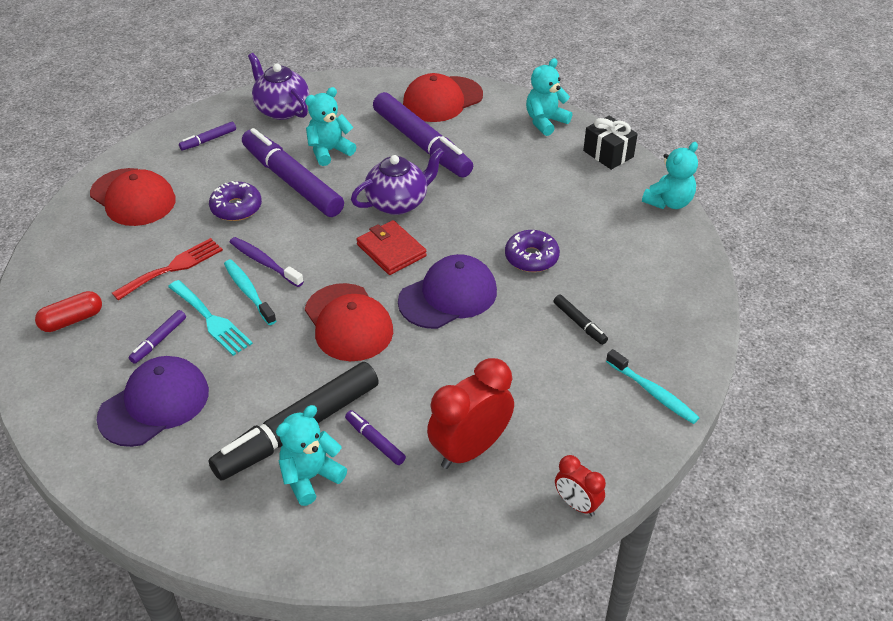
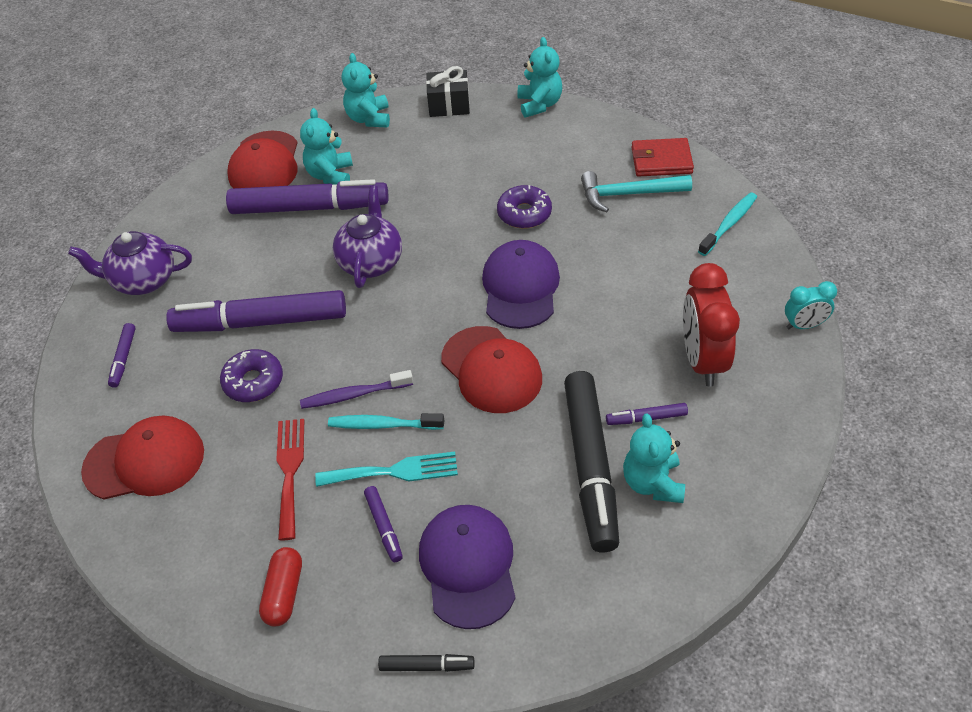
camera: 50 degrees left, 5 degrees up
(329, 151) = (247, 275): turquoise teddy bear -> turquoise teddy bear (330, 175)
(348, 323) = (491, 370): red cap -> red cap turned 45 degrees clockwise
(391, 250) = (428, 297): red wallet -> red wallet (661, 161)
(577, 504) = (804, 325): red clock -> turquoise clock
(579, 323) = (623, 225): black marker -> black marker (426, 666)
(620, 309) = (628, 194): none -> turquoise hammer
(653, 393) = (729, 224): turquoise toothbrush -> turquoise toothbrush turned 45 degrees counterclockwise

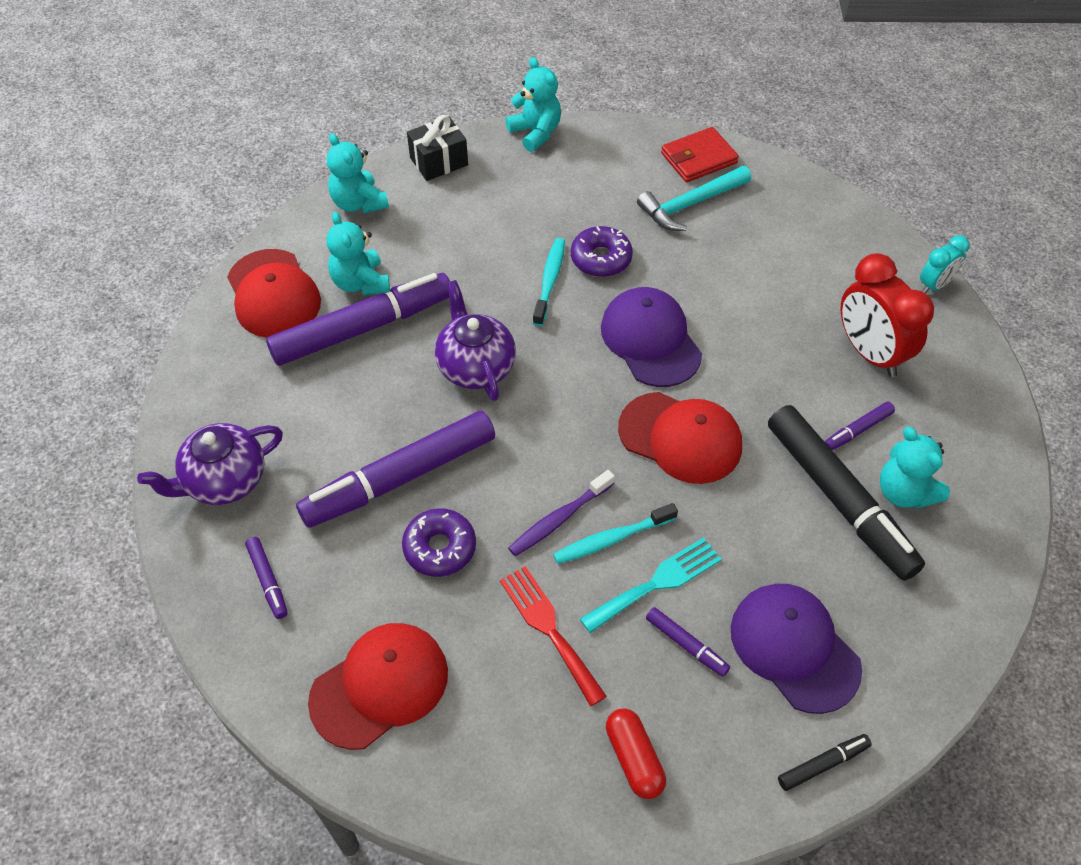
camera: 30 degrees left, 5 degrees up
(729, 224) = (805, 205): turquoise toothbrush -> turquoise toothbrush (550, 281)

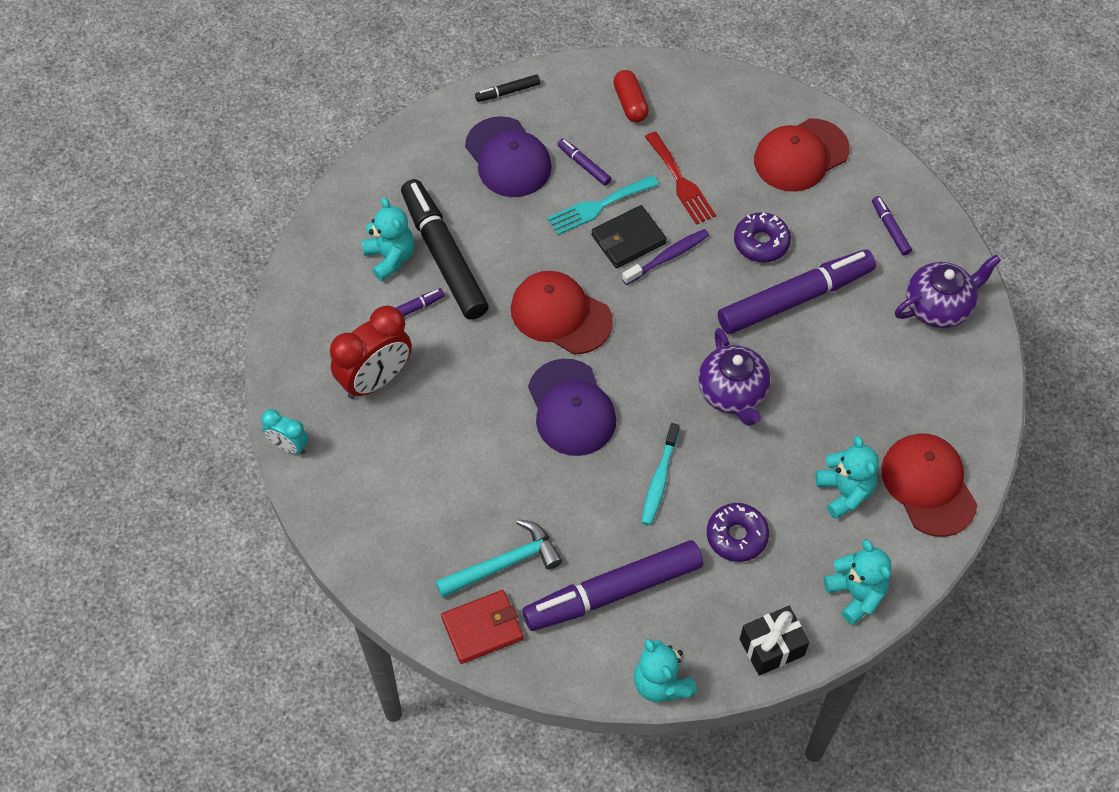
camera: 175 degrees left, 5 degrees up
(363, 328) = (838, 441): purple marker -> purple marker (613, 592)
(601, 258) = (606, 502): purple donut -> purple donut (736, 536)
(611, 539) = (628, 239): turquoise toothbrush -> black wallet
(869, 353) = (376, 380): red clock -> red clock turned 75 degrees clockwise
(935, 285) = (289, 446): turquoise clock -> turquoise clock turned 120 degrees counterclockwise

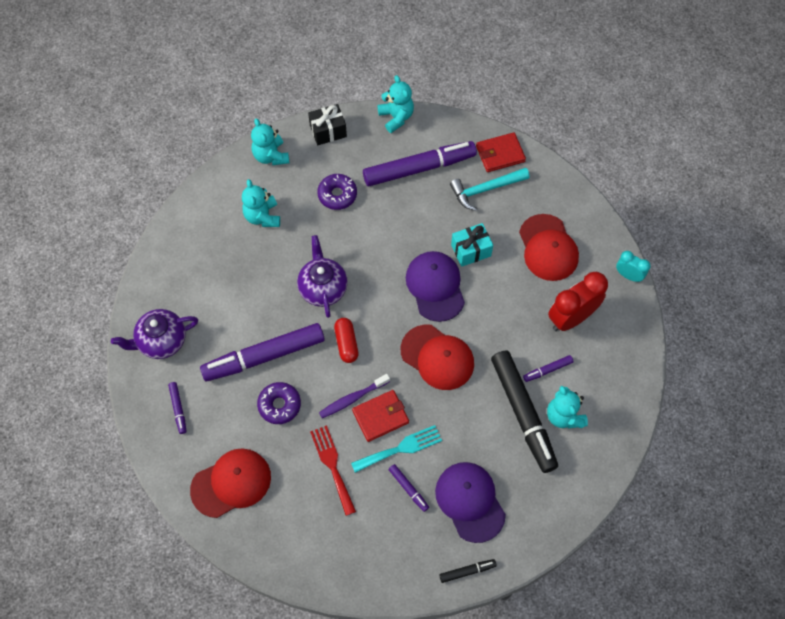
camera: 175 degrees left, 5 degrees up
(522, 465) = (471, 250): none -> turquoise gift
(628, 239) = (380, 416): black wallet -> red wallet
(630, 103) = (363, 549): red capsule -> red capsule (346, 343)
(659, 480) = (381, 233): turquoise toothbrush -> none
(928, 485) = (207, 216): red cap -> red cap (548, 248)

